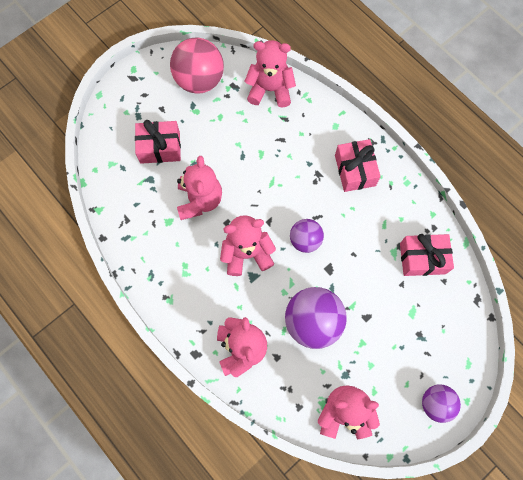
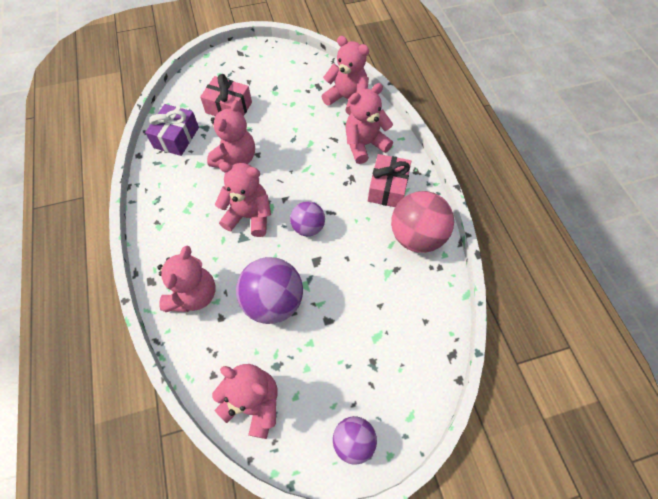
camera: 25 degrees right, 10 degrees down
(128, 202) = (176, 137): none -> purple gift
(199, 80) = (292, 72): pink ball -> pink ball (416, 236)
(312, 134) = (364, 145): none -> pink teddy bear
(422, 258) = (413, 290): pink gift -> none

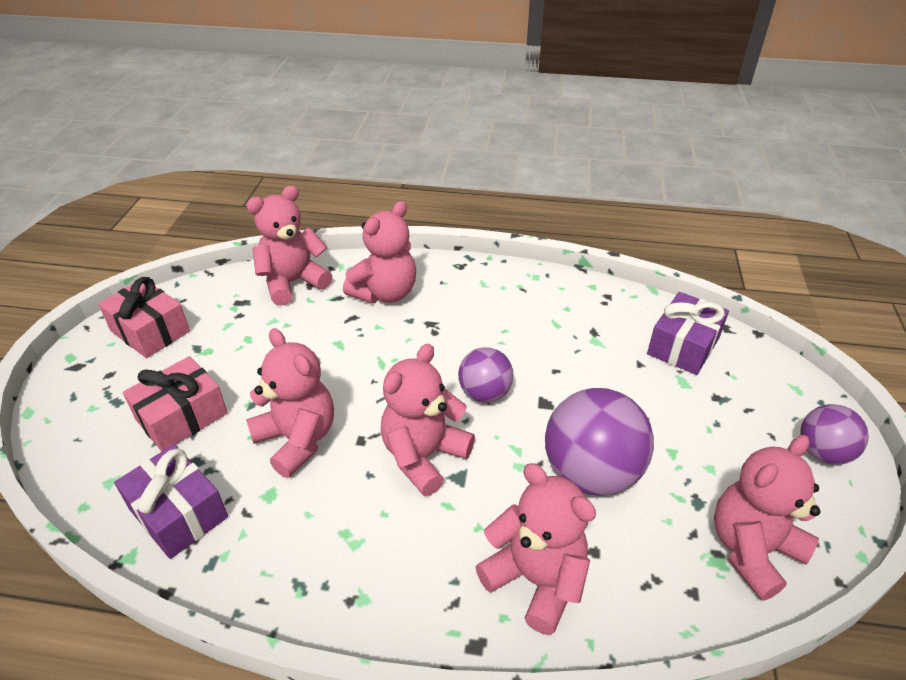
camera: 65 degrees left, 20 degrees down
(364, 145) = (385, 293): pink teddy bear -> pink teddy bear turned 135 degrees counterclockwise
(387, 188) = (469, 297): pink gift -> pink gift (150, 331)
(413, 329) = (683, 346): none -> purple gift
(416, 236) = (555, 298): pink ball -> none

